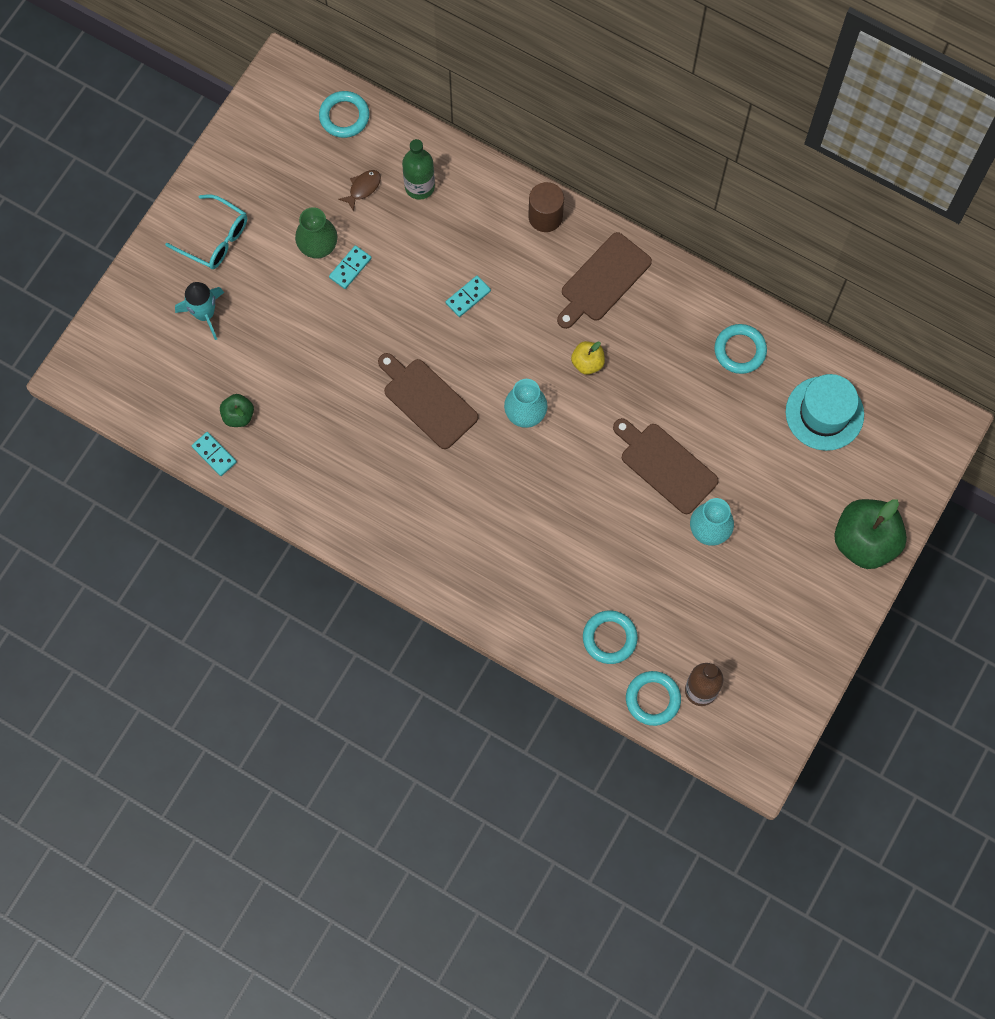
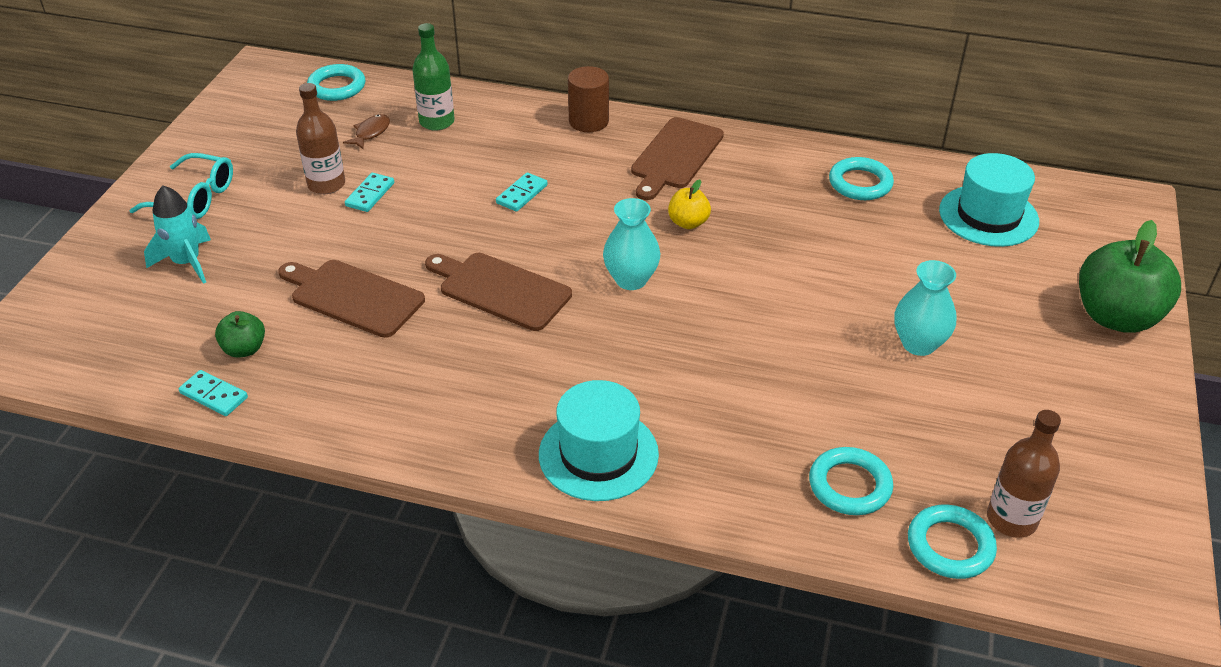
camera: 15 degrees left, 30 degrees down
(318, 247) = (326, 184): green vase -> brown bottle
(456, 571) = (598, 454): none -> turquoise hat
(665, 465) = (829, 294): brown cutting board -> brown cutting board (353, 297)

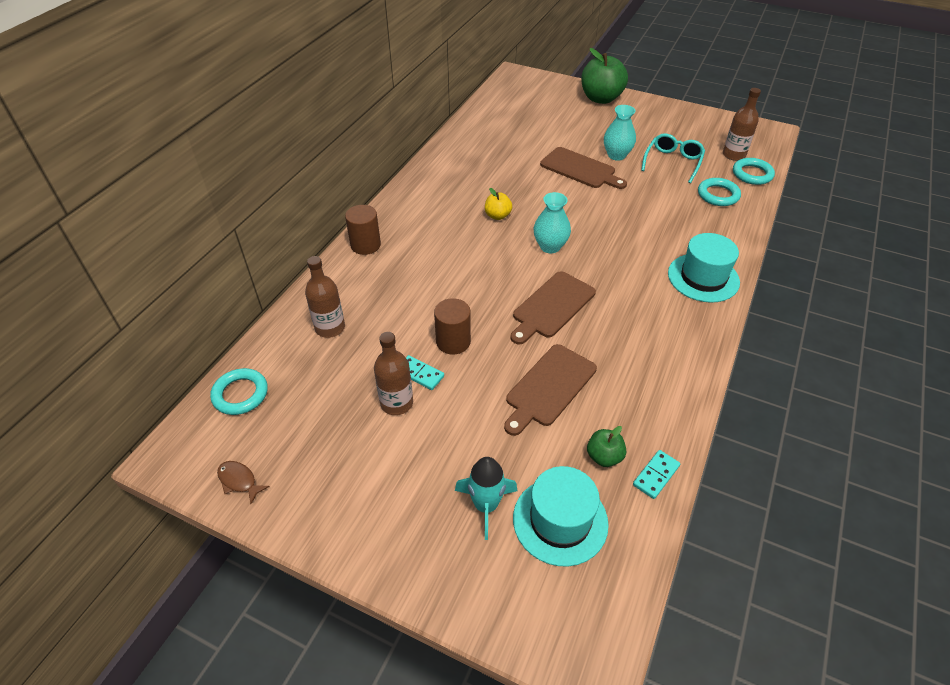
camera: 80 degrees left, 5 degrees up
(194, 198) = (386, 505): turquoise glasses -> turquoise glasses (673, 162)
(370, 133) = (328, 371): brown fish -> brown fish (239, 481)
(424, 212) = (453, 341): none -> brown cylinder
(437, 122) = (330, 328): green bottle -> brown bottle
(522, 194) = (445, 287): turquoise domino -> none
(675, 156) = (424, 211): brown cutting board -> brown cutting board (580, 169)
(860, 183) = (476, 147): turquoise ring -> none
(988, 216) = (516, 114): turquoise hat -> turquoise hat (560, 520)

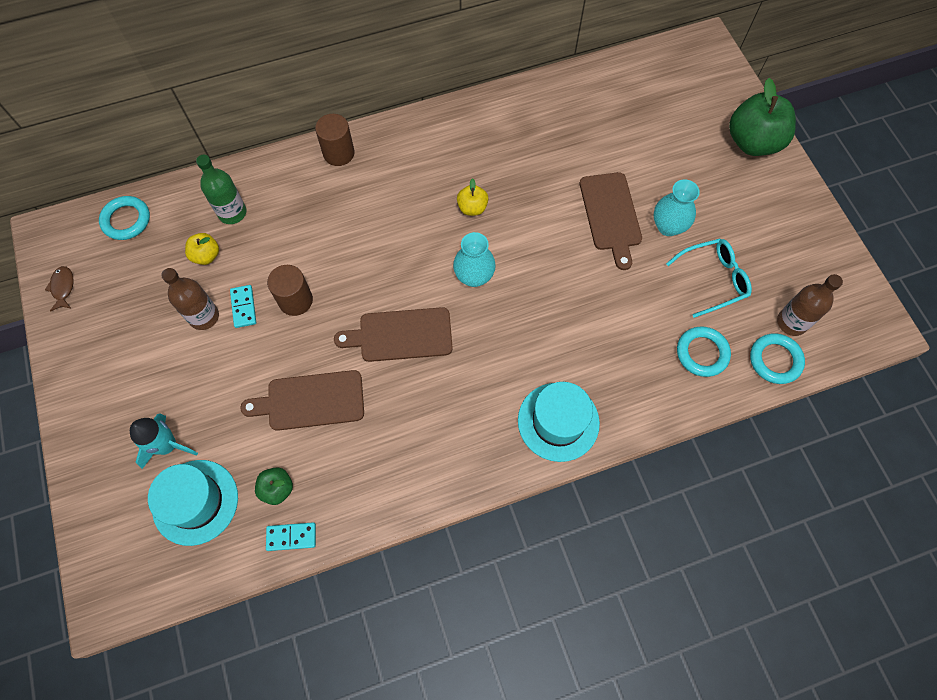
camera: 45 degrees right, 20 degrees up
(330, 328) = (232, 213): brown bottle -> green bottle
(345, 366) = (206, 256): none -> yellow apple

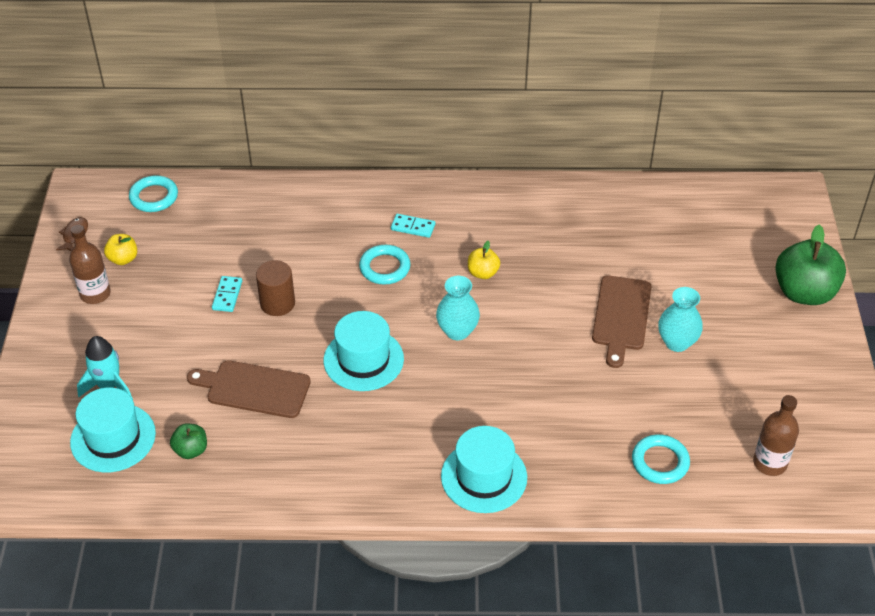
camera: 20 degrees right, 20 degrees down
(204, 316) = (188, 293): brown bottle -> brown bottle (95, 294)
(206, 256) = (212, 244): yellow apple -> yellow apple (123, 259)
(232, 213) = (252, 216): green bottle -> none
(291, 536) = (186, 492): turquoise domino -> turquoise domino (413, 227)
(338, 153) = (374, 193): brown cylinder -> none
(401, 335) = (363, 359): brown cutting board -> turquoise hat
(713, 279) = (703, 401): turquoise glasses -> none
(775, 360) = (735, 491): turquoise ring -> turquoise ring (385, 267)

